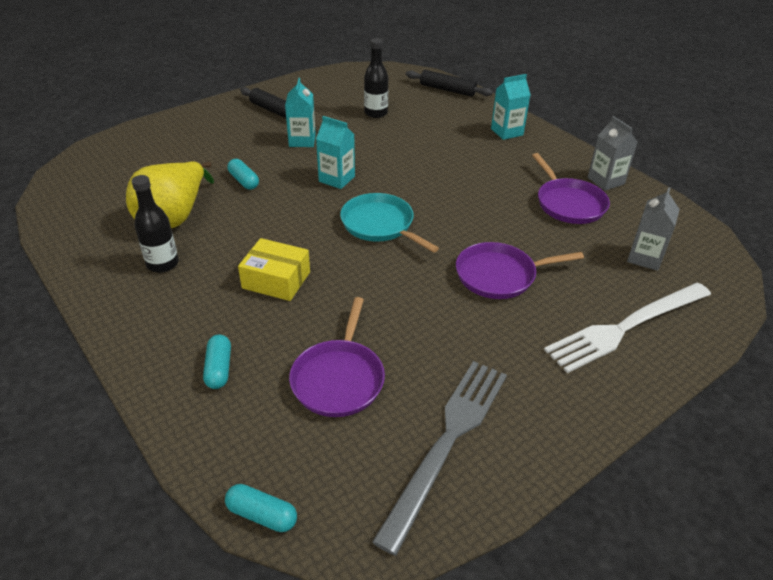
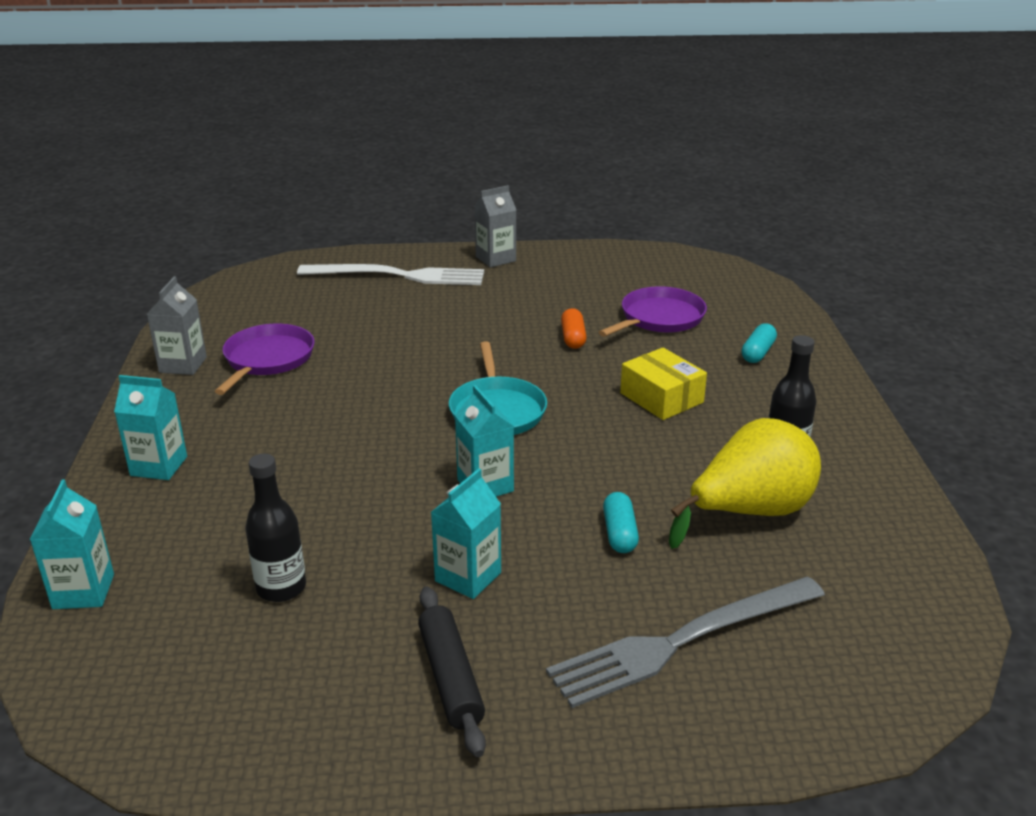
camera: 145 degrees left, 10 degrees down
(262, 515) = (761, 282): turquoise capsule -> none
(393, 315) = (573, 338): none -> orange capsule
(447, 90) = (83, 591): black rolling pin -> turquoise carton
(447, 442) = (611, 272): grey fork -> grey fork (681, 641)
(499, 275) = (441, 332): purple pan -> none
(644, 257) = (294, 301): grey carton -> grey carton (495, 259)

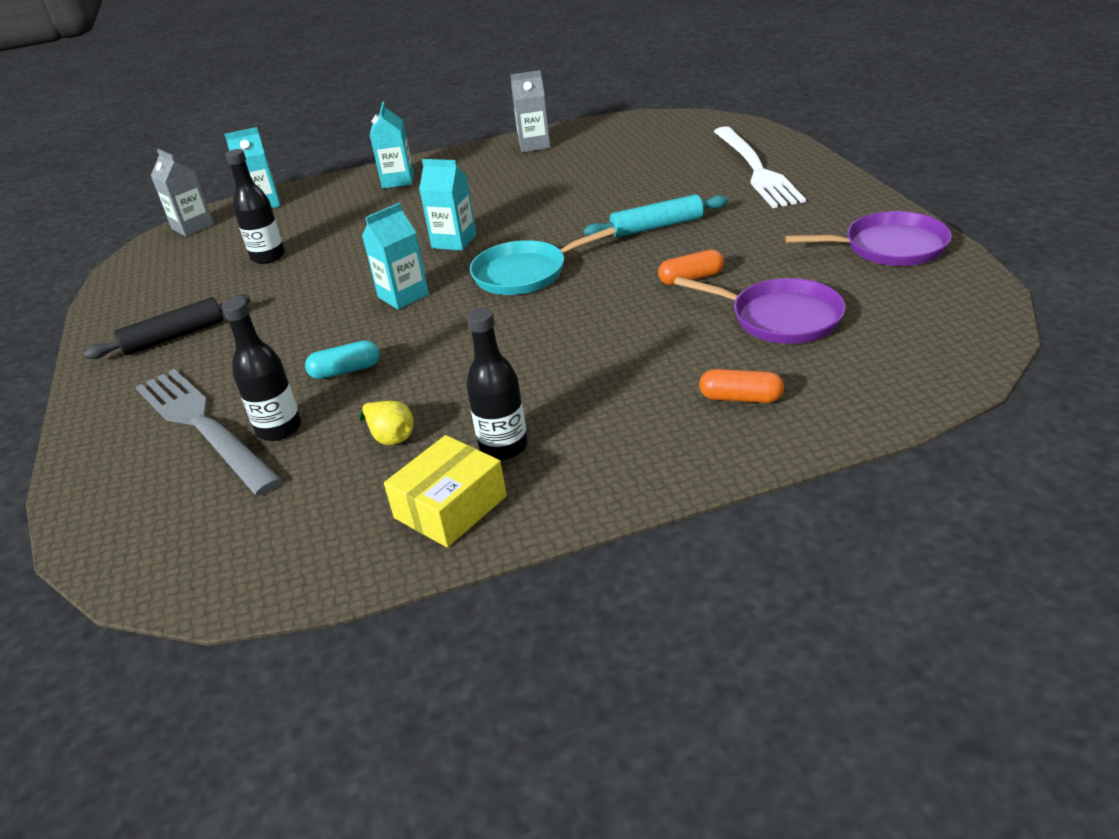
camera: 80 degrees right, 5 degrees up
(267, 359) = (559, 167): purple pan -> purple pan (889, 247)
(465, 335) = (657, 227): none -> turquoise rolling pin
(468, 577) = (282, 317): turquoise carton -> turquoise carton (454, 241)
(495, 259) = (844, 200): grey carton -> grey carton (192, 227)
(661, 398) = (592, 351): yellow box -> yellow box (450, 507)
(710, 582) = (279, 429): none -> black bottle
(749, 512) = (390, 437): yellow pear -> yellow pear, size x0.43
(757, 353) = (741, 398): turquoise capsule -> orange capsule

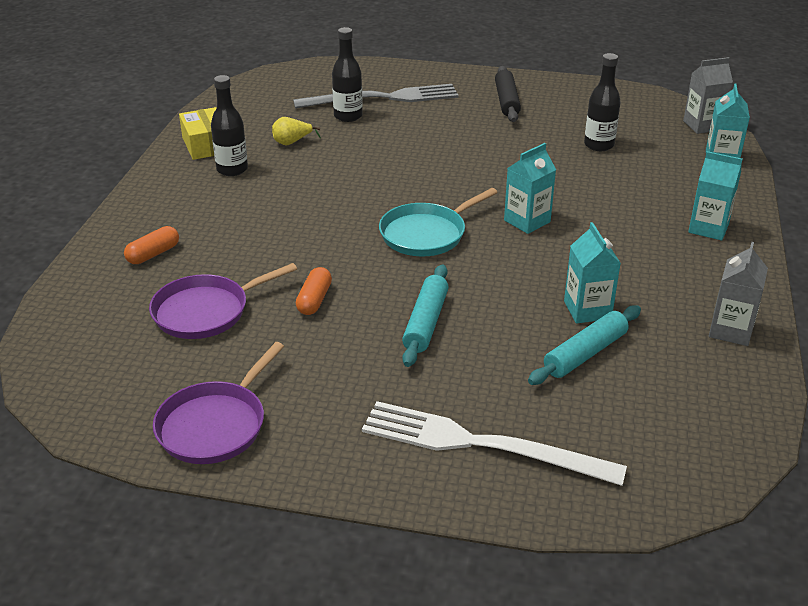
camera: 115 degrees right, 0 degrees up
(345, 370) = (383, 143): turquoise capsule -> none
(403, 296) = (457, 180): turquoise carton -> turquoise carton (587, 310)
(524, 273) = (426, 234): turquoise pan -> turquoise pan turned 135 degrees counterclockwise
(618, 171) = (585, 354): none -> turquoise rolling pin

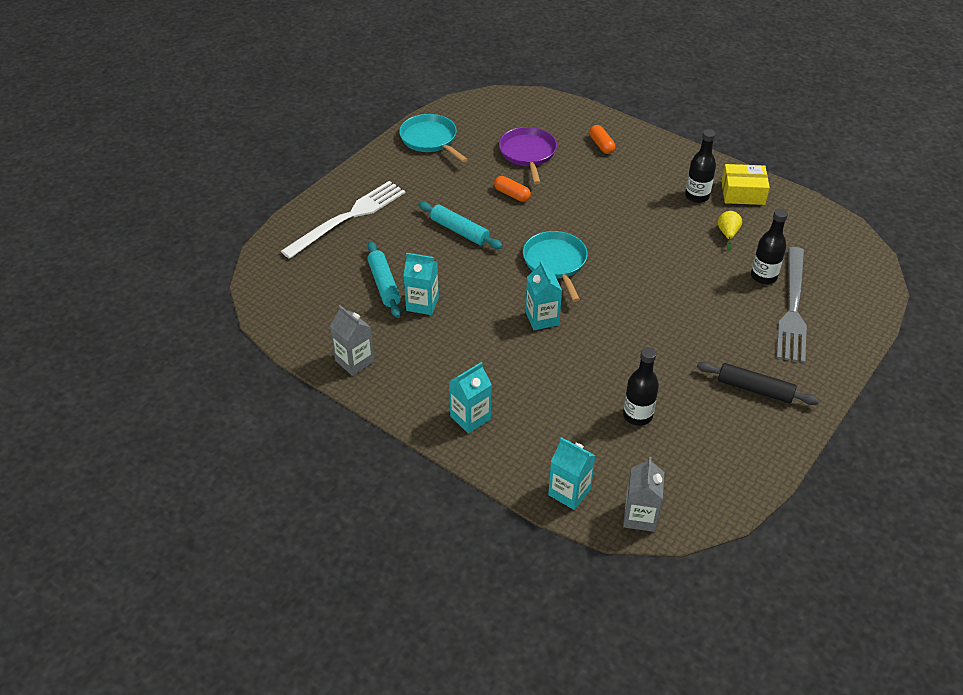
camera: 115 degrees right, 10 degrees up
(215, 425) = (430, 139): purple pan -> turquoise pan

